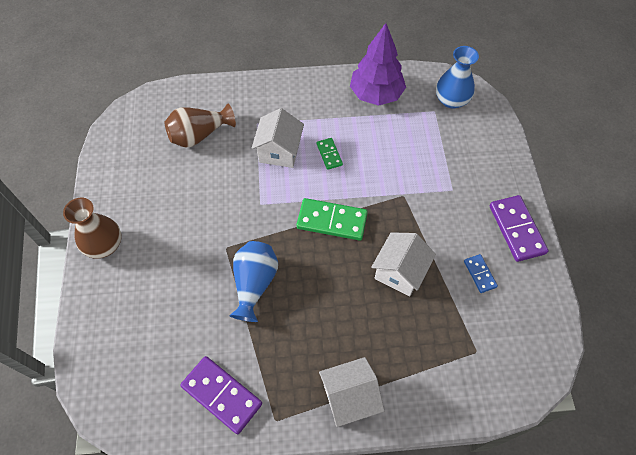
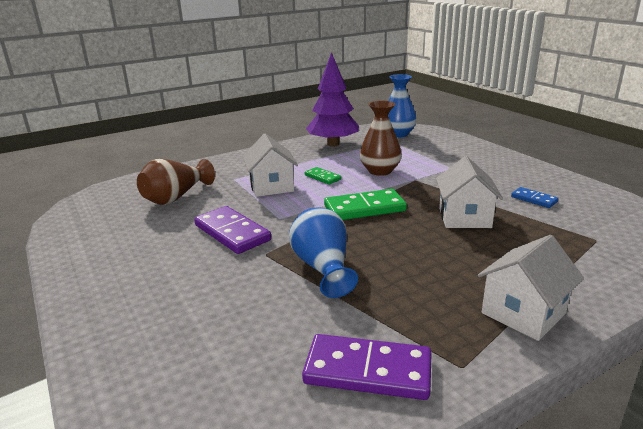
camera: 25 degrees left, 35 degrees down
(104, 245) = (98, 296): brown vase -> brown vase (380, 171)
(516, 229) = (529, 172): purple domino -> purple domino (232, 233)

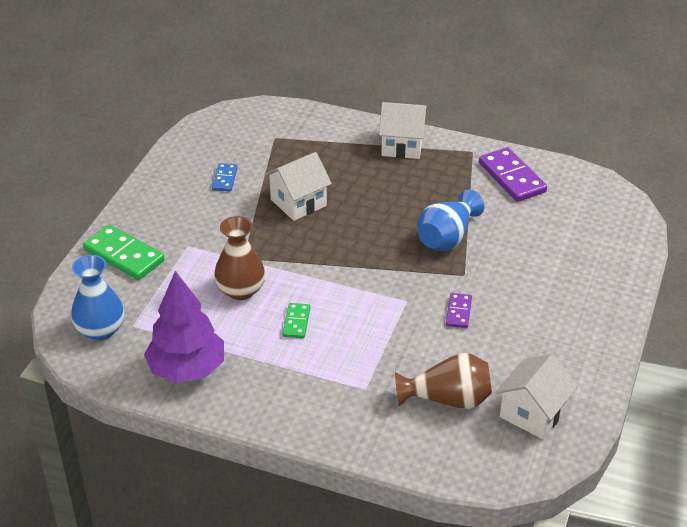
camera: 130 degrees left, 15 degrees up
(232, 233) = (458, 312): purple domino -> purple domino, size x0.54
(271, 187) = (354, 345): white house -> white house (532, 413)
(364, 208) = (336, 261): green domino -> green domino (124, 255)

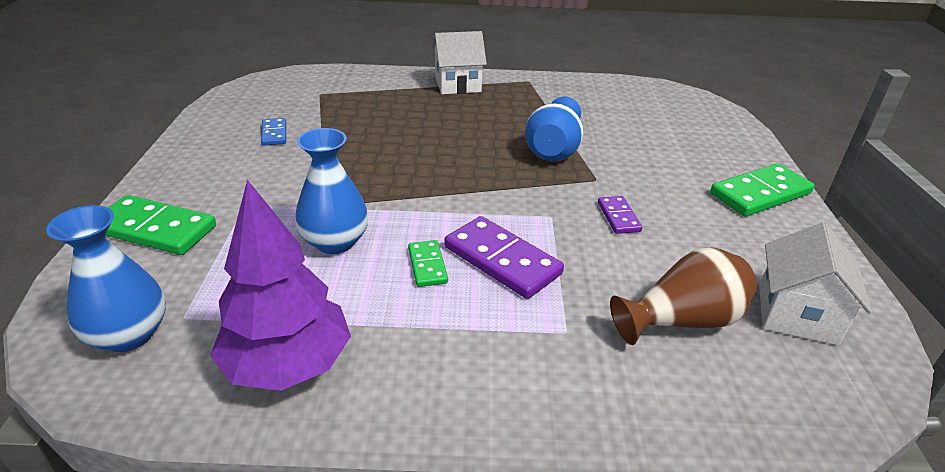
camera: 20 degrees left, 5 degrees down
(241, 290) = (335, 242): brown vase -> blue vase
(298, 202) = (371, 143): white house -> none
(511, 177) = (580, 94): purple domino -> purple domino (502, 260)
(593, 315) = (760, 194): none -> green domino

